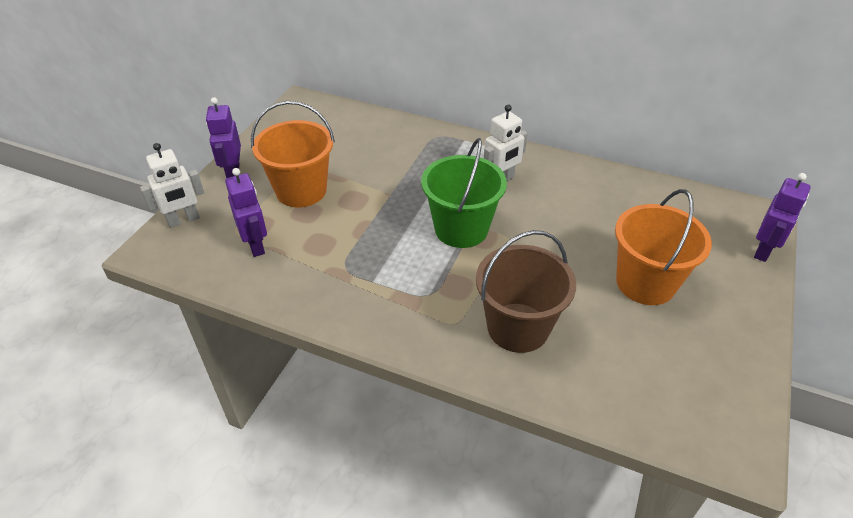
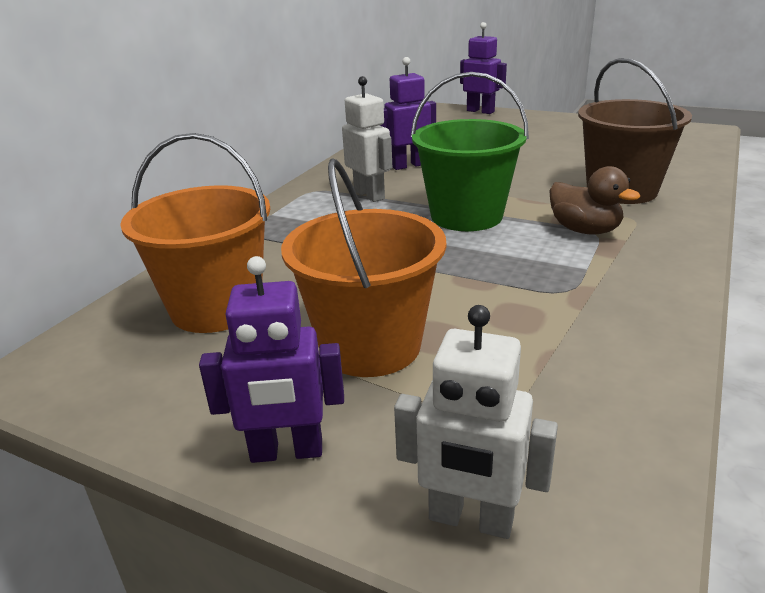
camera: 85 degrees left, 15 degrees down
(183, 220) = (470, 520): white robot -> white robot turned 135 degrees clockwise
(256, 245) = (537, 385): purple robot -> purple robot (408, 165)
(434, 290) = (584, 230): none -> brown duck
(645, 283) = (533, 144): orange bucket -> orange bucket (216, 308)

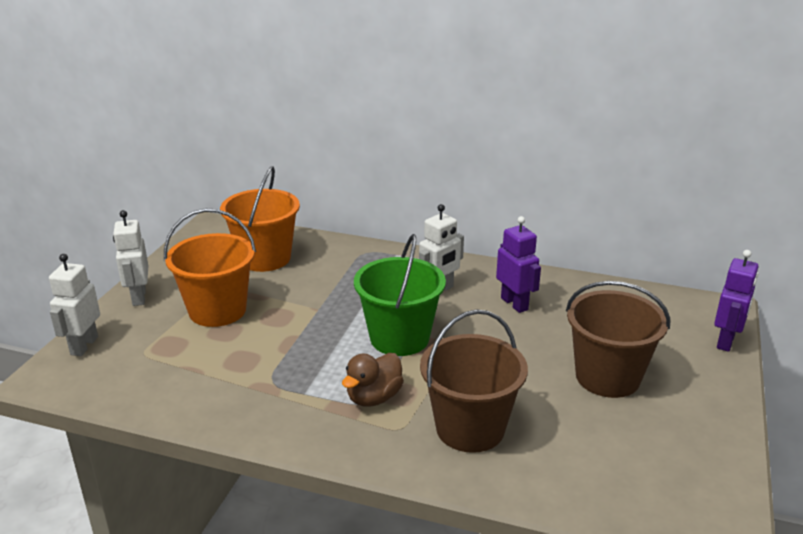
camera: 80 degrees right, 0 degrees up
(286, 452) = (138, 297): purple robot -> white robot
(531, 143) = (607, 377): none -> brown bucket

